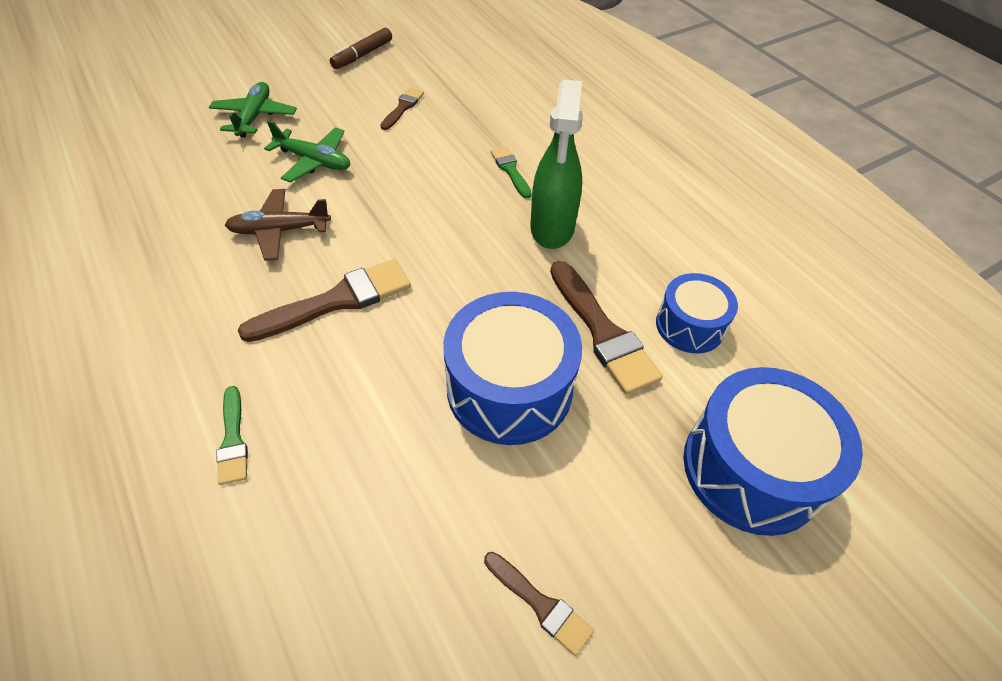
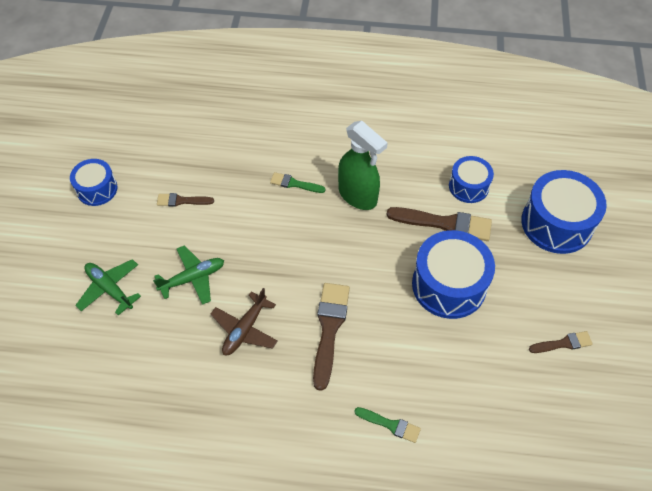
camera: 50 degrees left, 5 degrees up
(362, 55) = (97, 189): brown marker -> blue drum
(403, 108) = (182, 201): brown brush -> brown brush turned 60 degrees counterclockwise

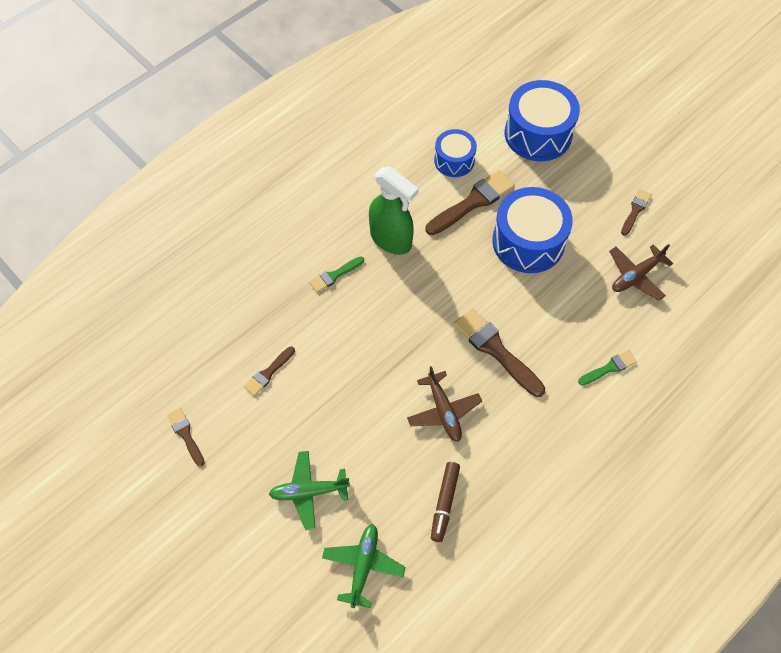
camera: 50 degrees left, 5 degrees up
(97, 189) = (186, 435): blue drum -> brown brush
(168, 383) = (444, 503): none -> brown marker
(193, 278) = (358, 417): green plane -> green plane (363, 565)
(358, 196) = (391, 239): green spray bottle -> green spray bottle turned 45 degrees clockwise
(499, 387) = (636, 276): none -> brown plane

